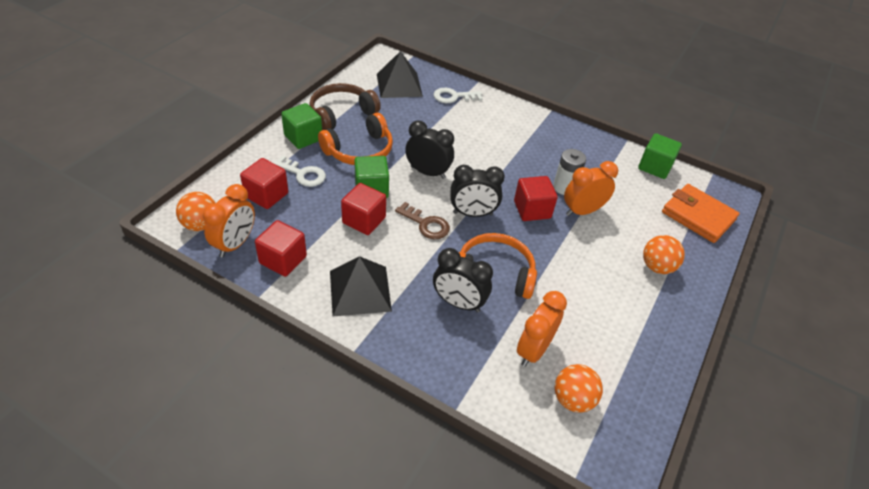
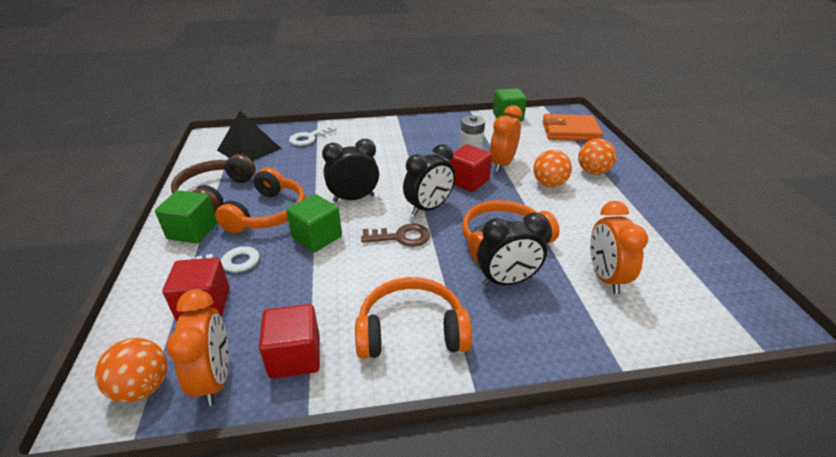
camera: 35 degrees left, 10 degrees down
(360, 290) = (411, 330): black pyramid -> orange headphones
(364, 220) = (340, 267): red cube -> none
(573, 399) = (678, 293): orange ball -> orange ball (549, 184)

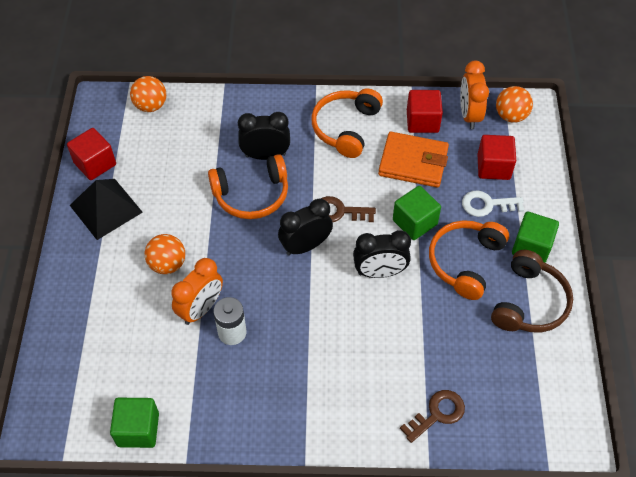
camera: 170 degrees left, 20 degrees up
(249, 149) = (514, 395): black pyramid -> black pyramid (106, 208)
(309, 138) = (437, 414): white key -> brown key
(411, 330) = (346, 128): orange headphones -> orange headphones turned 105 degrees clockwise
(468, 181) = (252, 282): red cube -> red cube (95, 164)
(570, 131) = (73, 372): orange wallet -> orange wallet (413, 162)
(592, 172) = (107, 278): orange ball -> orange ball (151, 106)
(605, 277) = (189, 148): orange clock -> none

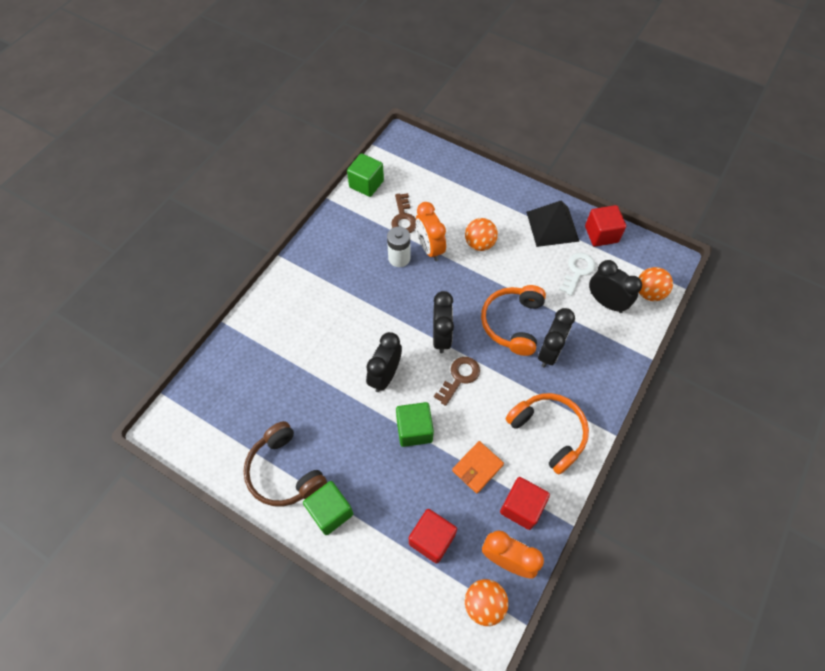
camera: 120 degrees right, 5 degrees up
(181, 133) = (606, 302): none -> black clock
(413, 162) = (477, 468): orange wallet -> orange wallet, size x0.64
(437, 414) = (252, 348): brown key -> brown key (403, 218)
(465, 262) = (352, 446): orange headphones -> none
(487, 205) = (395, 503): white key -> white key (577, 271)

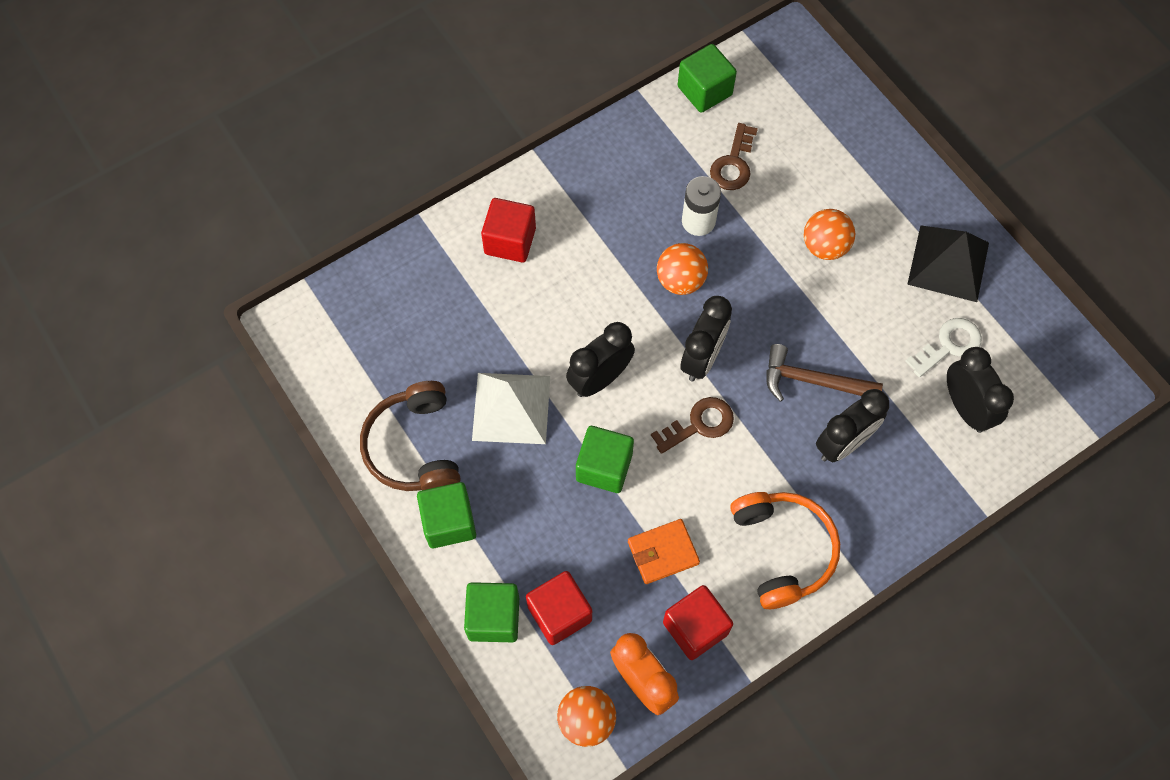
camera: 25 degrees right, 5 degrees up
(337, 418) = (511, 407): none -> white pyramid
(390, 563) = (493, 618): none -> green cube
(429, 248) = (749, 224): orange clock -> none
(512, 323) = (812, 381): orange headphones -> brown hammer
(601, 234) = (1016, 305): red cube -> red cube (510, 241)
(648, 293) = (1038, 421): orange ball -> orange ball (680, 280)

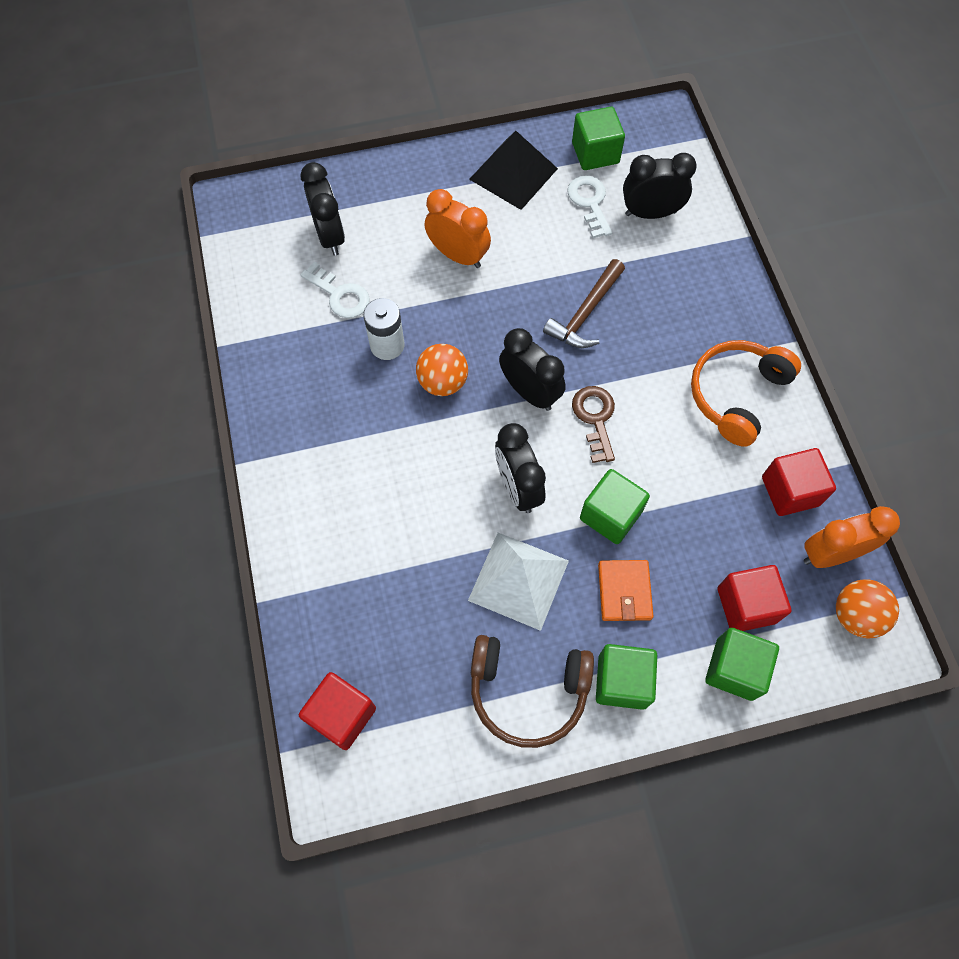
camera: 70 degrees left, 0 degrees up
(510, 241) = (332, 520): red cube -> red cube (342, 715)
(663, 552) = (711, 493): orange wallet -> orange wallet (624, 591)
(704, 91) = (249, 290): green cube -> green cube (595, 153)
(733, 163) = (340, 295): brown key -> white key
(783, 550) = (736, 395): orange headphones -> orange headphones turned 60 degrees counterclockwise
(825, 246) = (458, 255): orange ball -> orange clock
(843, 443) = (652, 312): black clock -> black clock (330, 236)

